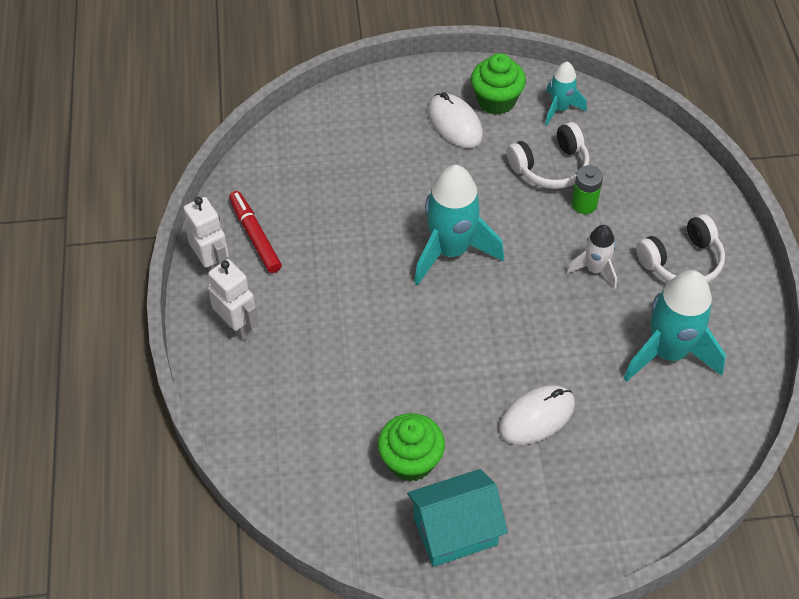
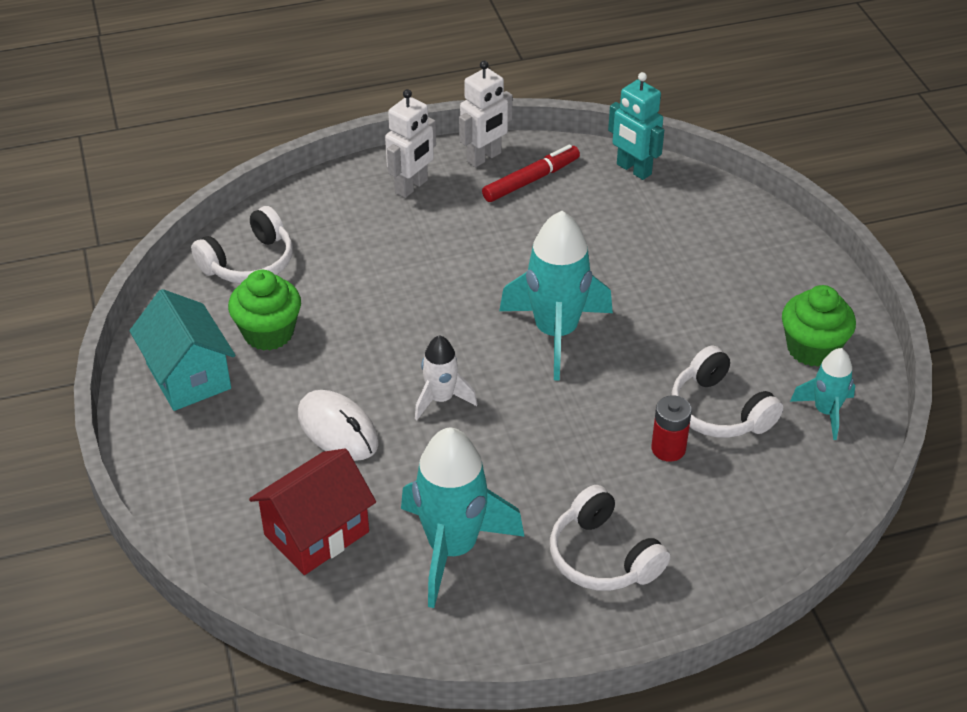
camera: 80 degrees right, 10 degrees down
(262, 163) = (633, 169): none -> turquoise robot
(311, 471) = (249, 262): none -> white headphones
(454, 123) = (756, 314): white mouse -> none
(584, 204) = (668, 449): green battery -> red battery
(595, 269) = (565, 467): white rocket -> white rocket (441, 399)
(647, 442) = (316, 533): none -> red house

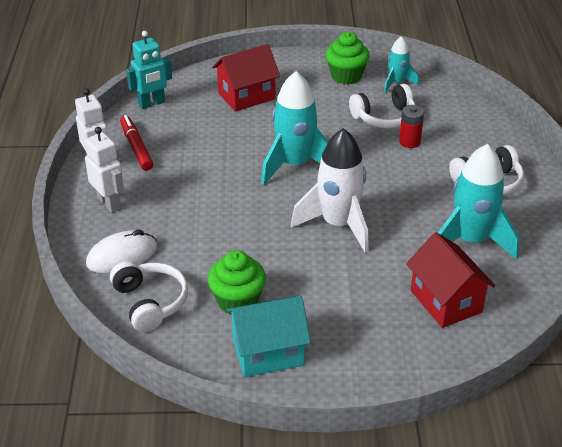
camera: 75 degrees left, 5 degrees down
(338, 429) = (351, 278): white mouse -> white mouse (122, 256)
(441, 399) = (338, 225): white rocket -> white rocket, size x1.84
(698, 253) = (246, 96): none -> red house

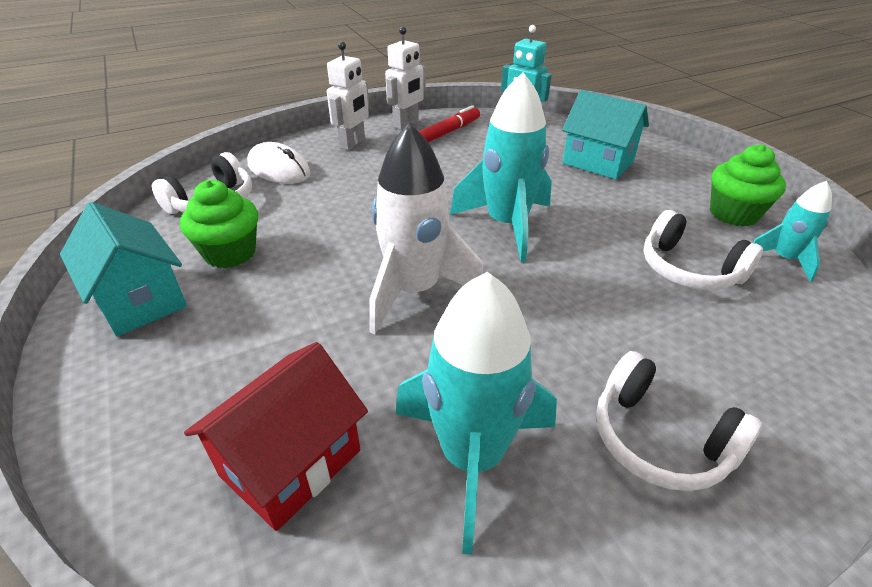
camera: 65 degrees right, 0 degrees up
(246, 96) = (598, 162): red house -> turquoise house
(409, 142) = (662, 309): red battery -> none

